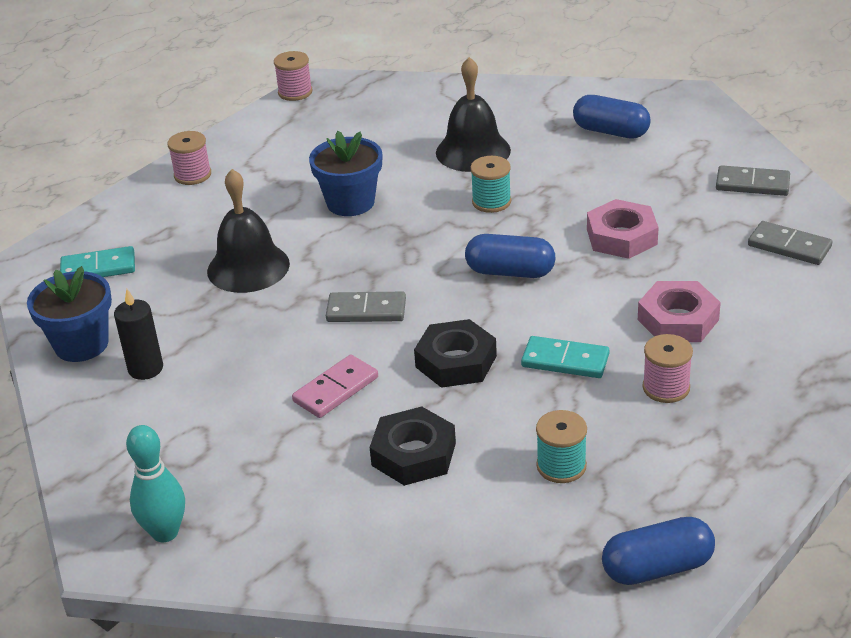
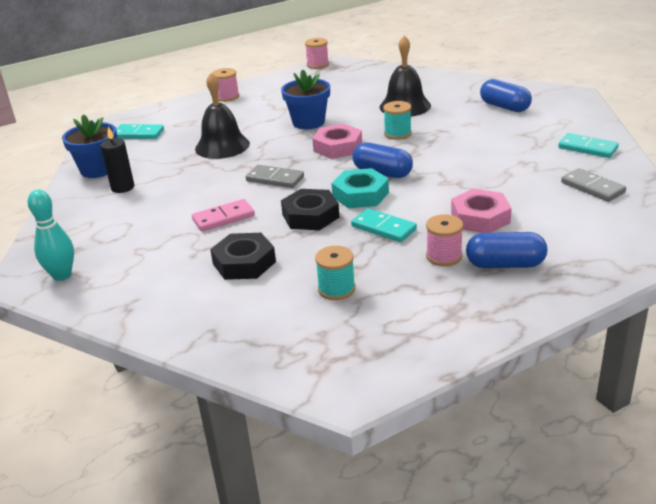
camera: 20 degrees right, 5 degrees down
(502, 314) = (360, 194): none -> turquoise nut
(621, 237) = (472, 164): pink nut -> pink nut (338, 147)
(657, 568) = (360, 367): blue capsule -> blue capsule (505, 264)
(752, 184) = (587, 148): grey domino -> turquoise domino

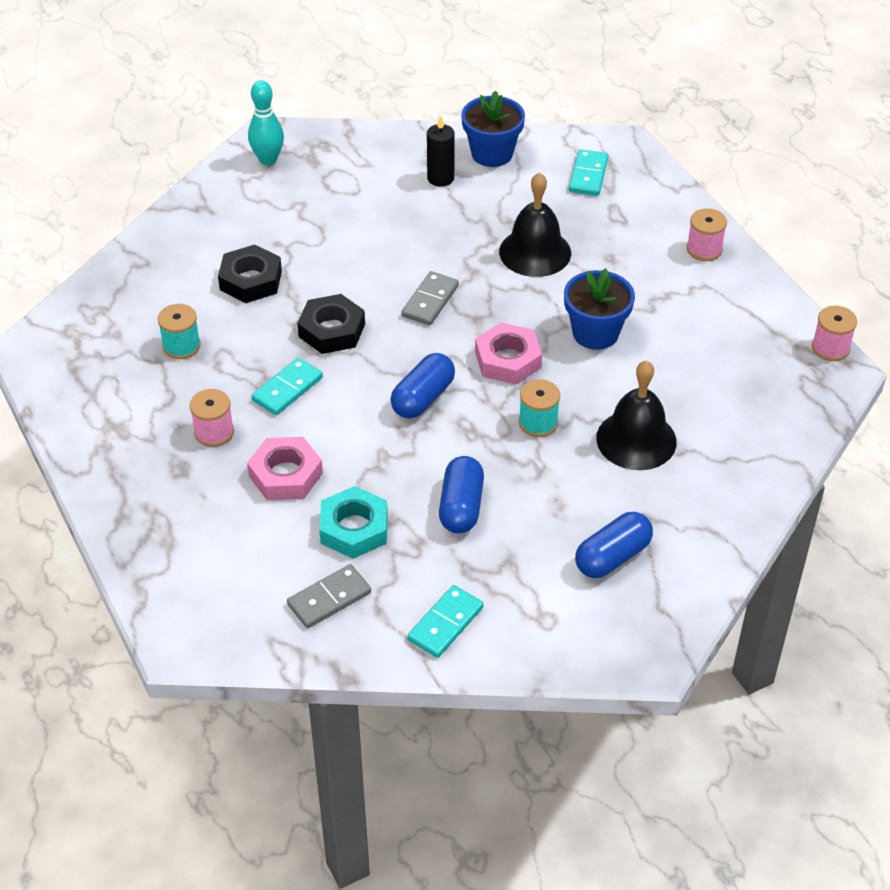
camera: 90 degrees right, 15 degrees up
(223, 218) = (347, 261): pink domino -> none
(360, 194) = (370, 374): turquoise nut -> turquoise nut (354, 528)
(505, 264) = (183, 480): blue capsule -> blue capsule (461, 506)

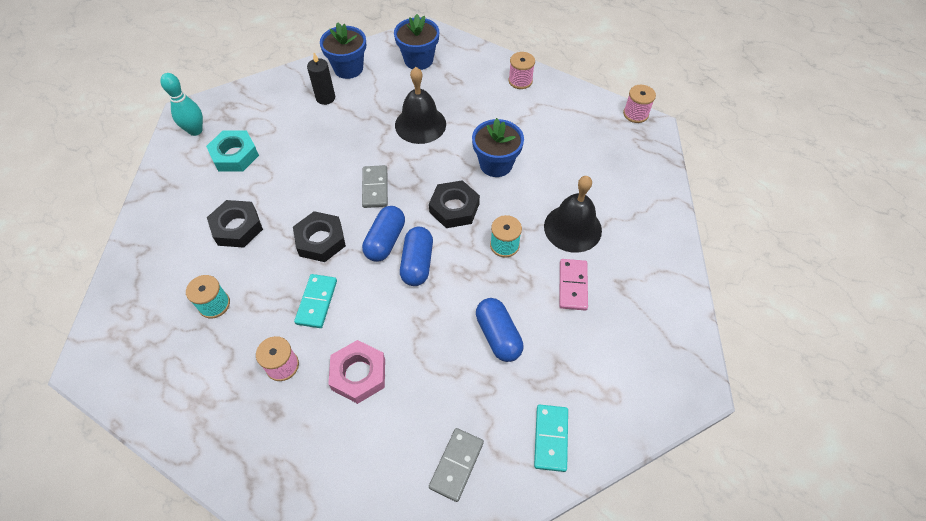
camera: 30 degrees left, 10 degrees up
(354, 528) = (436, 393): turquoise nut -> turquoise nut (234, 155)
(508, 360) = (454, 208): pink nut -> black nut
(587, 497) = (573, 285): none -> pink domino
(588, 175) = (418, 60): turquoise domino -> blue flower pot
(612, 557) = (619, 322): blue capsule -> blue capsule (385, 241)

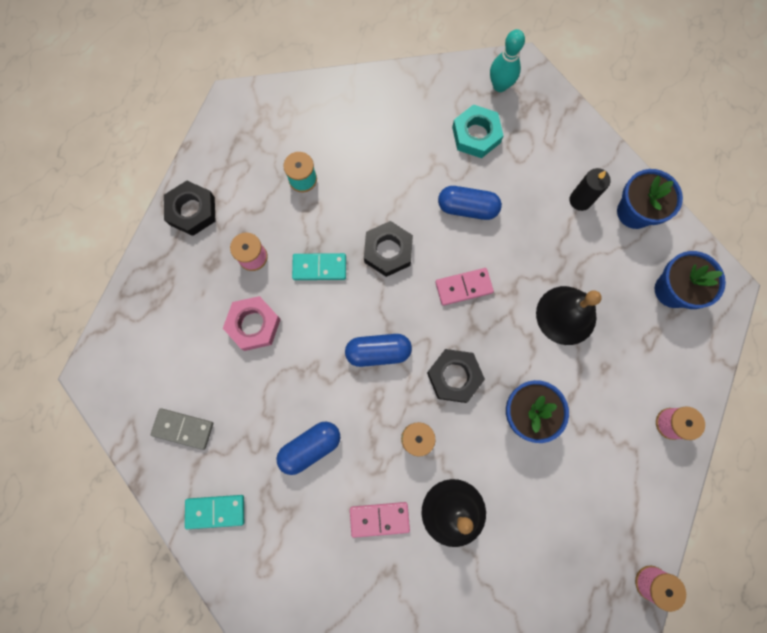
camera: 80 degrees right, 20 degrees up
(237, 227) = (388, 169): black nut -> black nut (192, 211)
(375, 188) = (463, 287): grey domino -> pink domino
(385, 241) = (399, 314): blue capsule -> blue capsule (467, 208)

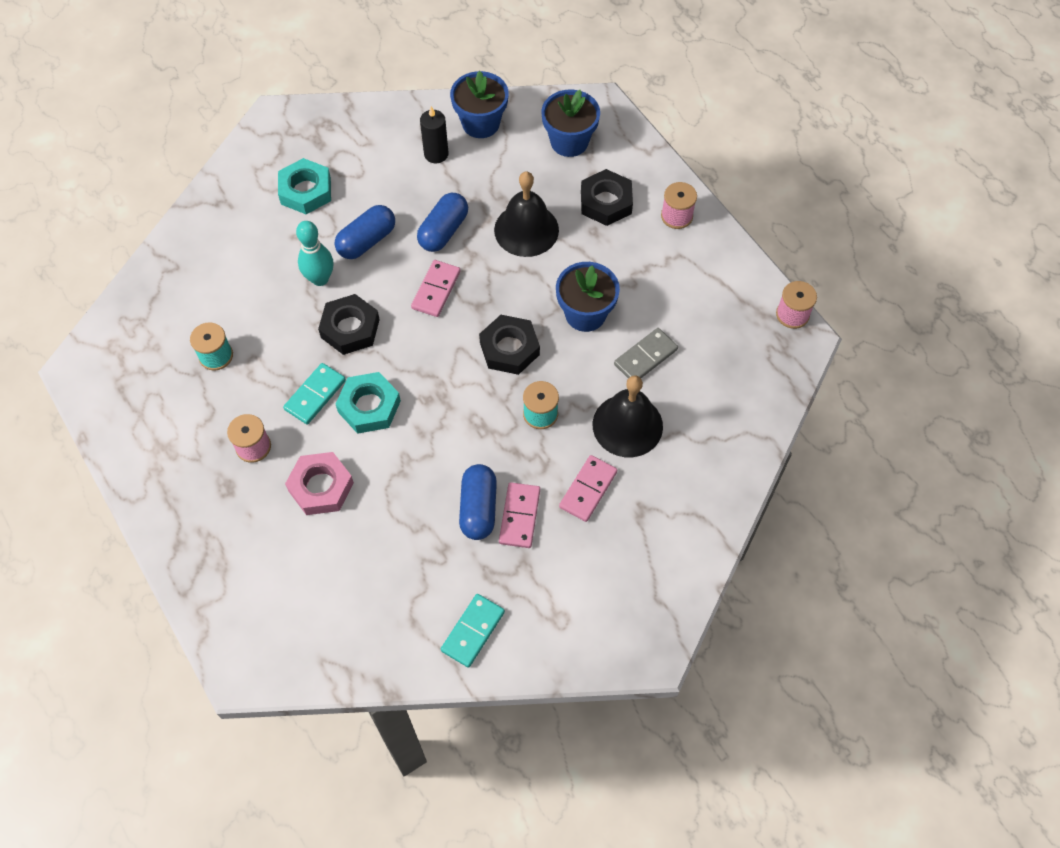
camera: 55 degrees left, 15 degrees down
(183, 429) = (369, 614): grey domino -> grey domino (645, 357)
(192, 211) = (156, 473): black nut -> black nut (606, 202)
(324, 482) = (519, 516): none -> pink domino
(336, 311) = (369, 406): none -> turquoise nut
(378, 352) = (437, 395): blue capsule -> blue capsule (443, 231)
(500, 86) = (277, 144): turquoise bowling pin -> turquoise bowling pin (320, 279)

